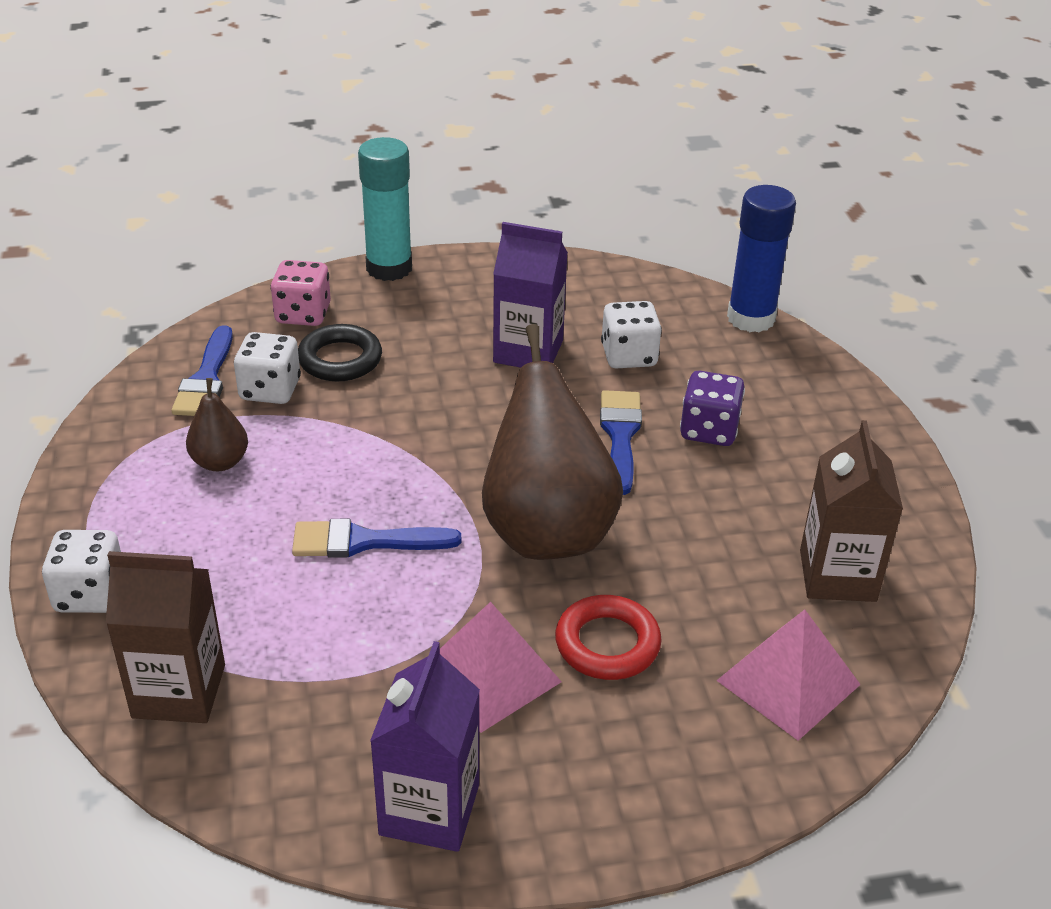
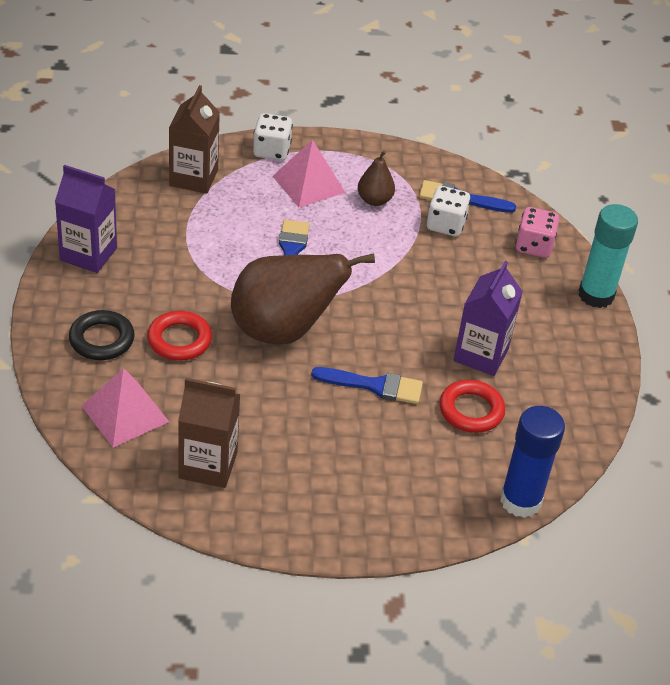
camera: 95 degrees right, 5 degrees up
(340, 359) = (477, 259): black ring -> black ring (101, 339)
(489, 675) = (170, 288): pink pyramid -> pink pyramid (308, 184)
(629, 356) = (471, 410): white dice -> red ring
(709, 430) = (374, 436): purple dice -> none

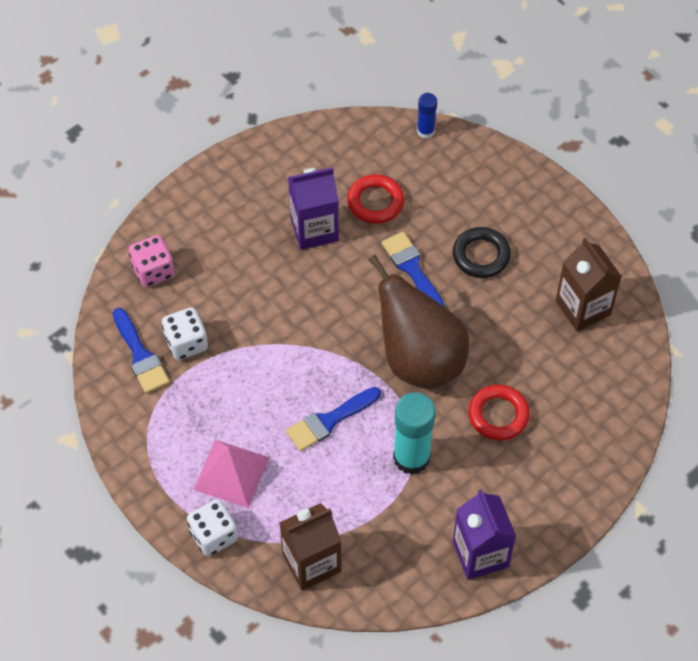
camera: 125 degrees left, 15 degrees up
(101, 339) = (552, 463): black ring -> black ring (481, 255)
(125, 414) = (597, 389): pink pyramid -> none
(374, 200) = (204, 412): brown pear -> none
(520, 501) = (425, 131): blue glue stick -> blue glue stick, size x0.54
(596, 295) = (174, 201): turquoise glue stick -> turquoise glue stick (411, 457)

